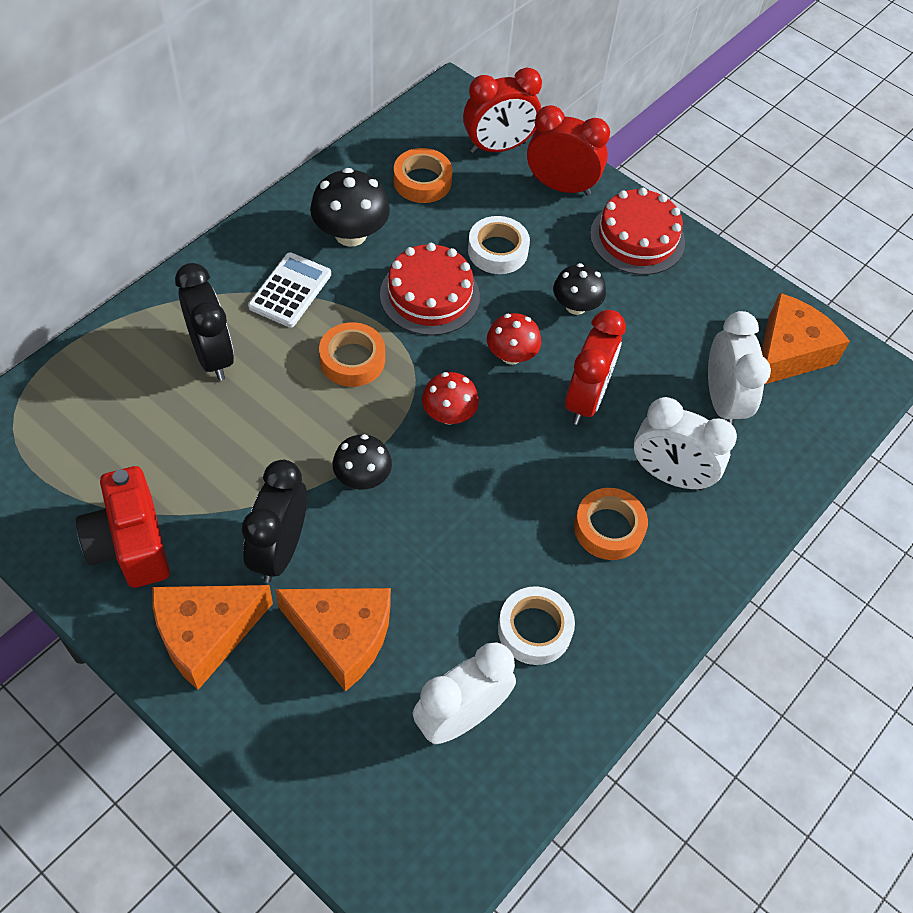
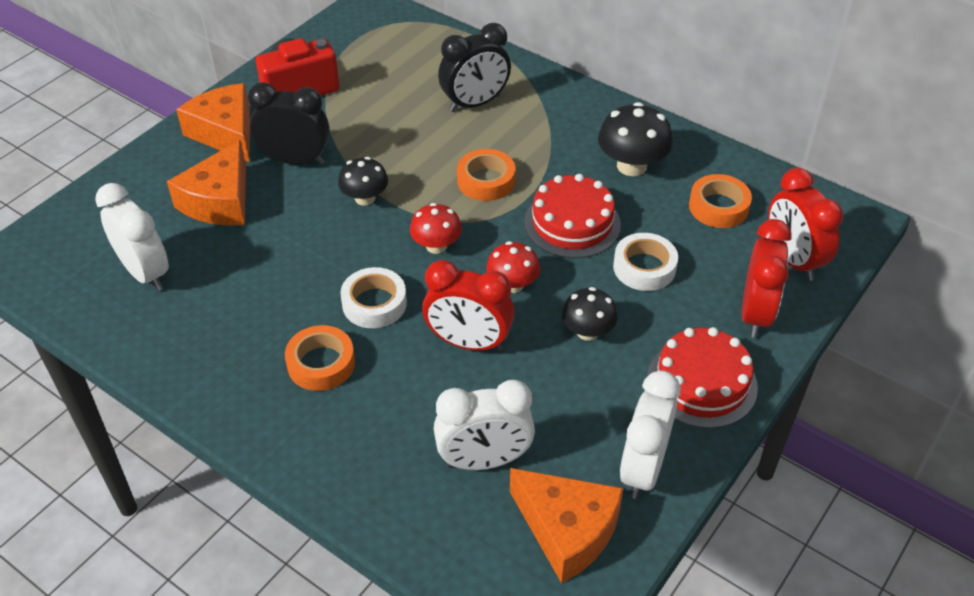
camera: 90 degrees right, 10 degrees down
(290, 290) = (554, 137): white calculator -> none
(534, 629) = (219, 314): white tape -> white tape (374, 303)
(670, 476) = (384, 412): white clock -> white clock (642, 469)

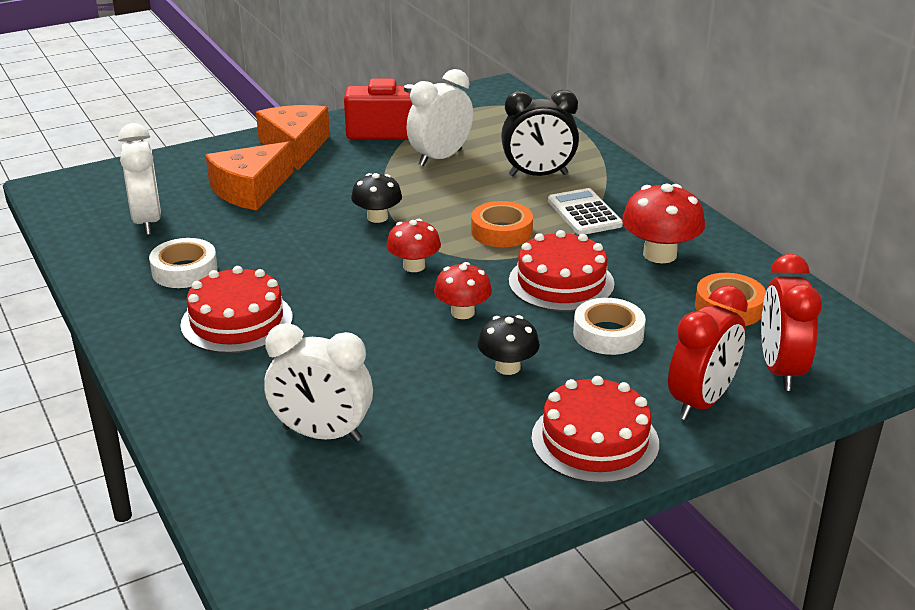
camera: 25 degrees right, 15 degrees down
(295, 160) = (338, 178): black clock -> none
(321, 363) = (237, 321): orange tape -> red cake
(374, 303) = (321, 292): white tape -> white tape (184, 270)
(468, 343) = (383, 343): red clock -> none
(542, 137) = (584, 213): none -> white calculator
(567, 530) = (356, 513): orange cheese -> none
(631, 166) = (659, 254): black mushroom -> red mushroom
(642, 469) = (474, 490): white clock -> white clock (440, 158)

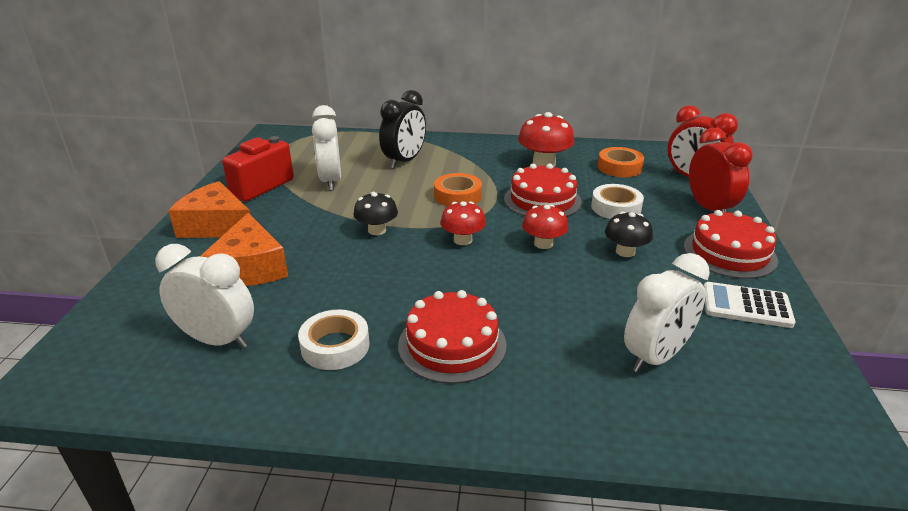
camera: 55 degrees left, 0 degrees up
(584, 213) = (470, 165): white calculator -> white calculator (746, 306)

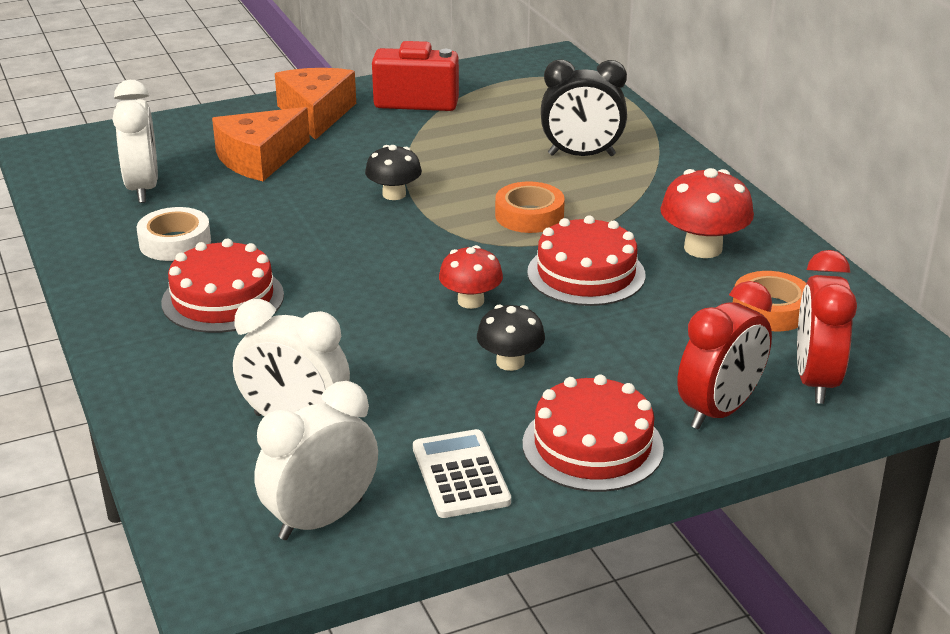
camera: 60 degrees right, 0 degrees up
(330, 181) = (475, 132): white clock -> white clock (321, 519)
(463, 240) = (425, 249): red mushroom -> none
(616, 208) = (628, 332): white tape -> none

